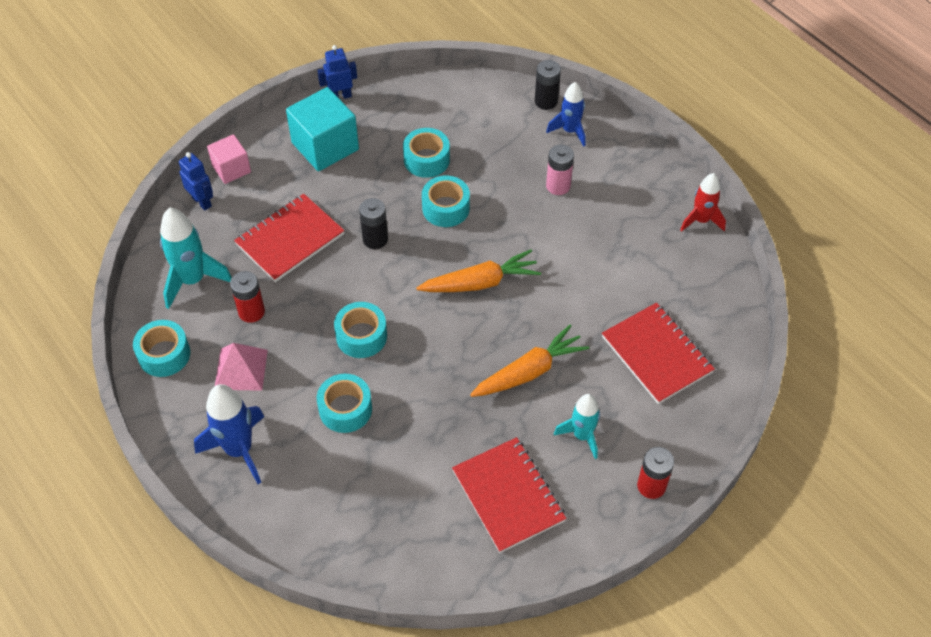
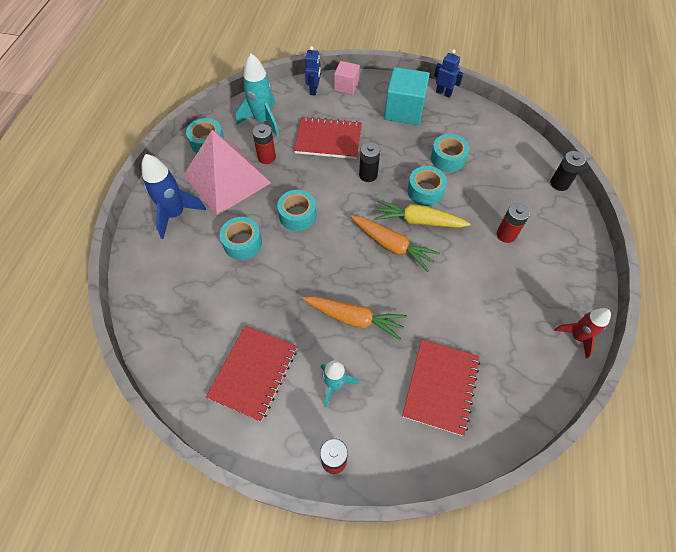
camera: 50 degrees right, 5 degrees up
(241, 369) = (226, 179): pink pyramid -> pink pyramid, size x1.95
(474, 240) = (418, 221): none -> yellow carrot
(558, 186) = (506, 234): pink battery -> red battery
(570, 131) = (553, 211): blue rocket -> none

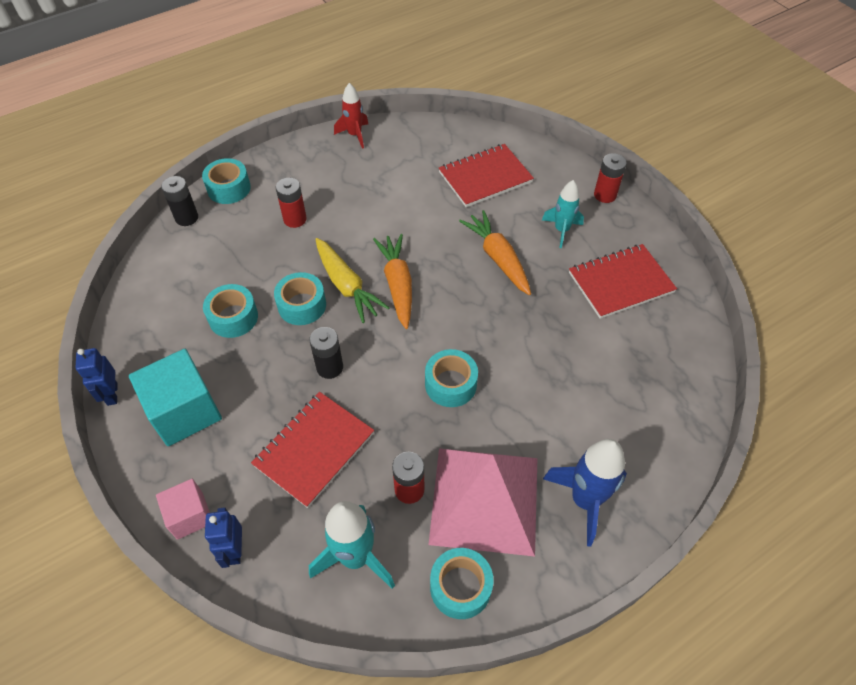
camera: 135 degrees left, 5 degrees down
(242, 243) = (535, 401): turquoise tape -> turquoise tape (229, 188)
(314, 90) = (234, 550): blue robot -> blue robot turned 60 degrees counterclockwise
(328, 140) = (314, 449): red notebook -> red notebook turned 75 degrees clockwise

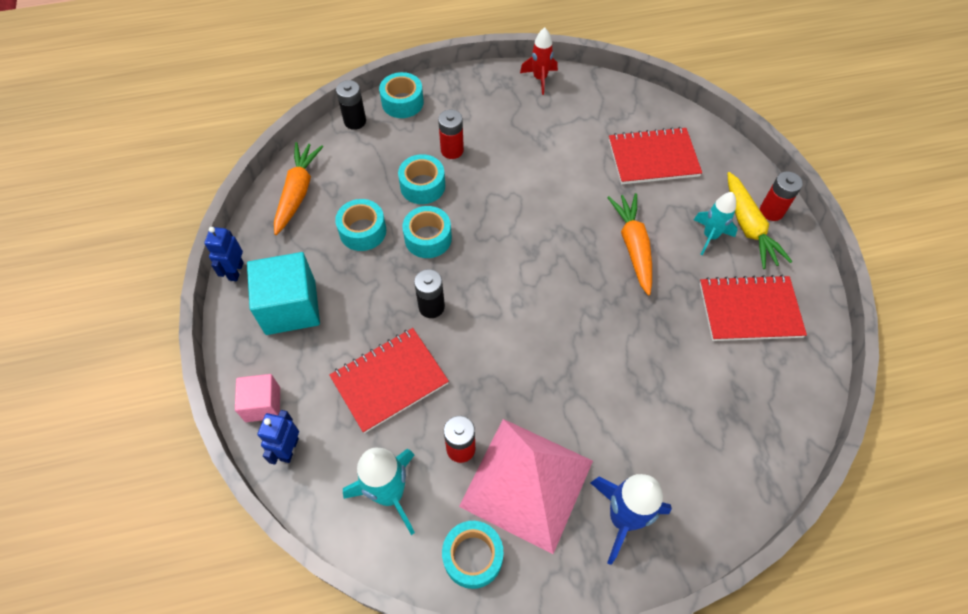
camera: 20 degrees right, 5 degrees up
(346, 285) = (476, 231): yellow carrot -> yellow carrot (748, 226)
(398, 285) = (524, 245): orange carrot -> orange carrot (297, 192)
(450, 384) = (537, 360): turquoise tape -> turquoise tape (422, 186)

